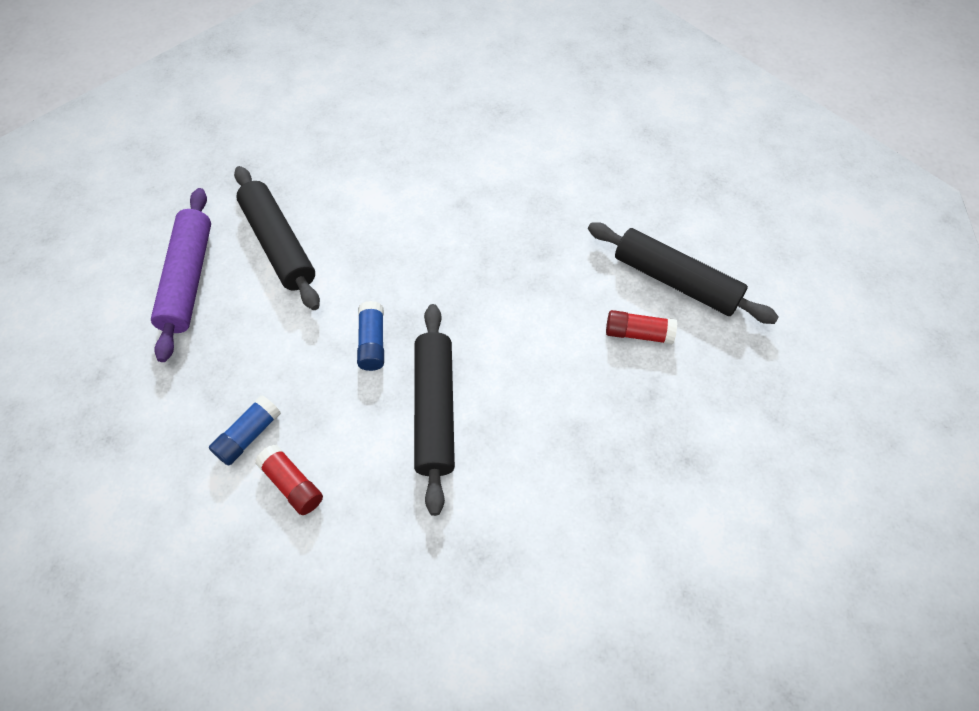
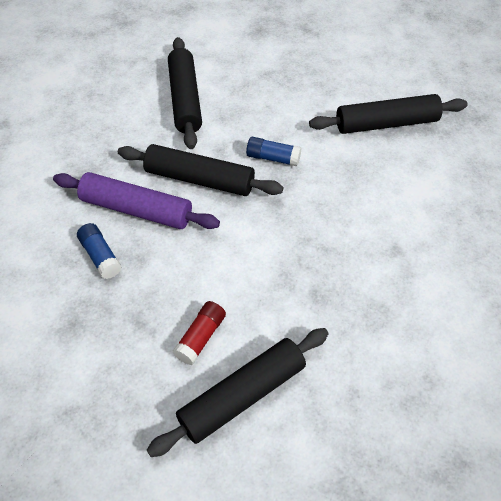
camera: 110 degrees right, 5 degrees down
(188, 279) = (369, 73): purple rolling pin -> purple rolling pin (136, 209)
(248, 436) = (230, 85): blue glue stick -> blue glue stick (100, 256)
(292, 484) = (185, 99): red glue stick -> black rolling pin

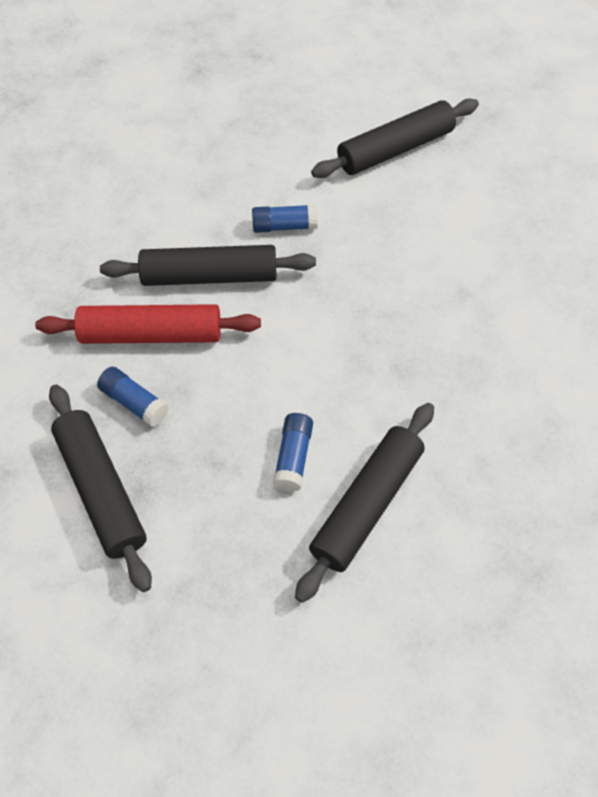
camera: 20 degrees left, 5 degrees up
(136, 209) = (151, 334): purple rolling pin -> red rolling pin
(185, 99) = (147, 182): black rolling pin -> black rolling pin (101, 490)
(201, 337) = (293, 457): red glue stick -> blue glue stick

